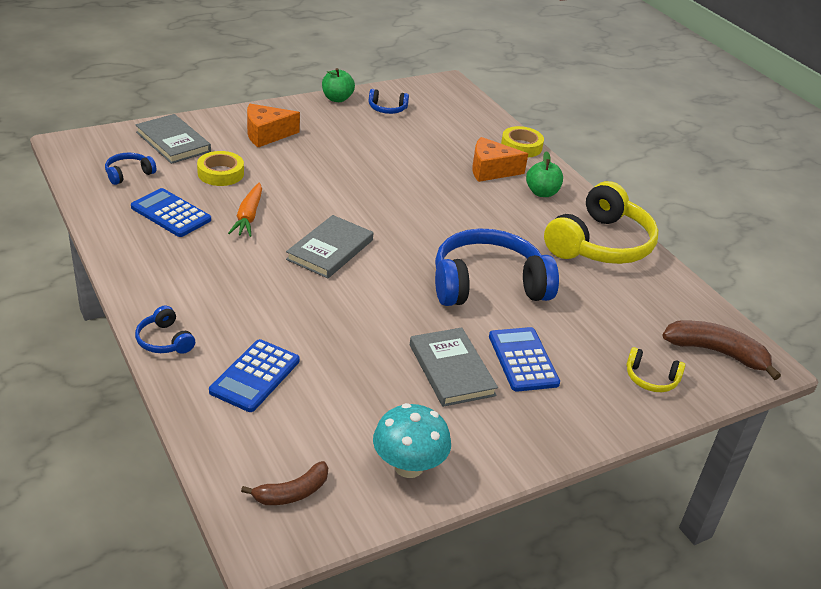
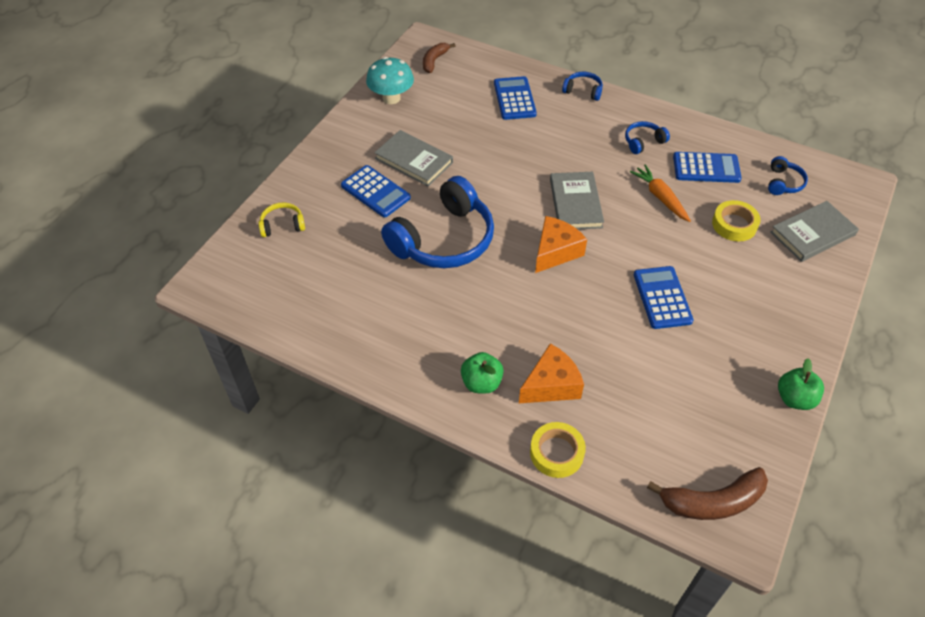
camera: 150 degrees right, 15 degrees up
(173, 142) = (812, 233): grey book -> grey book turned 45 degrees counterclockwise
(266, 134) = (771, 293): orange cheese -> orange cheese (555, 251)
(348, 168) = (662, 298): none -> blue calculator
(387, 109) = (736, 419): blue headphones -> blue headphones (643, 142)
(600, 244) = (387, 343): yellow headphones -> none
(716, 352) = (241, 276): brown banana -> brown banana (712, 501)

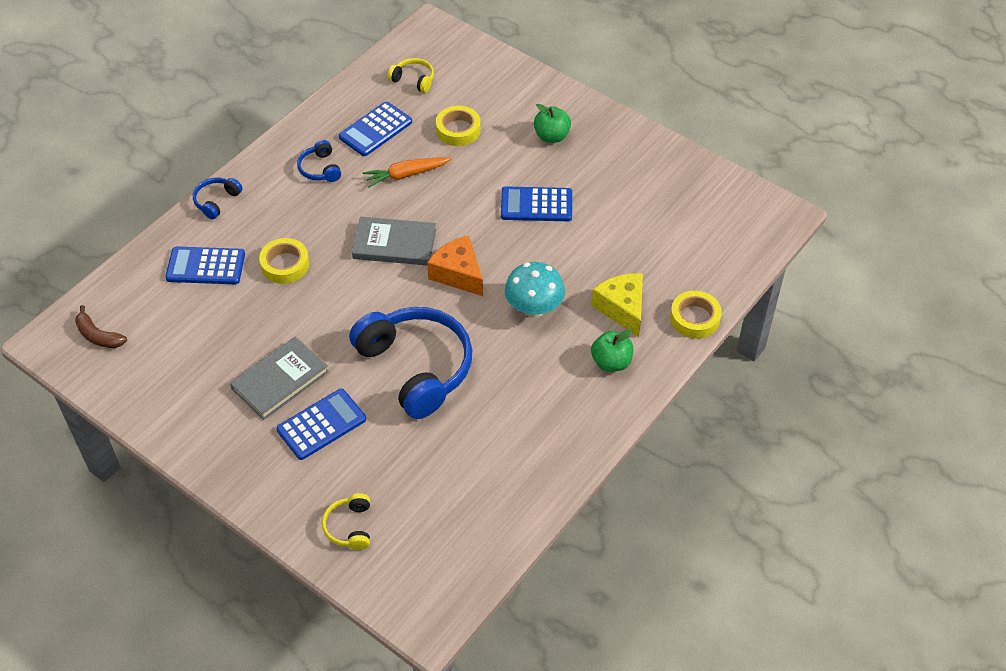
camera: 80 degrees left, 0 degrees up
(391, 98) = (154, 391): turquoise mushroom -> turquoise mushroom (534, 308)
(530, 141) = (285, 265): none -> yellow tape
(551, 385) = (622, 308): orange cheese -> yellow cheese
(706, 168) = (375, 130): blue calculator -> blue calculator turned 150 degrees counterclockwise
(712, 501) = (752, 225): brown banana -> none
(783, 183) = (413, 80): blue headphones -> yellow headphones
(794, 398) = (661, 146): green apple -> green apple (551, 136)
(812, 233) = (484, 80): grey book -> none

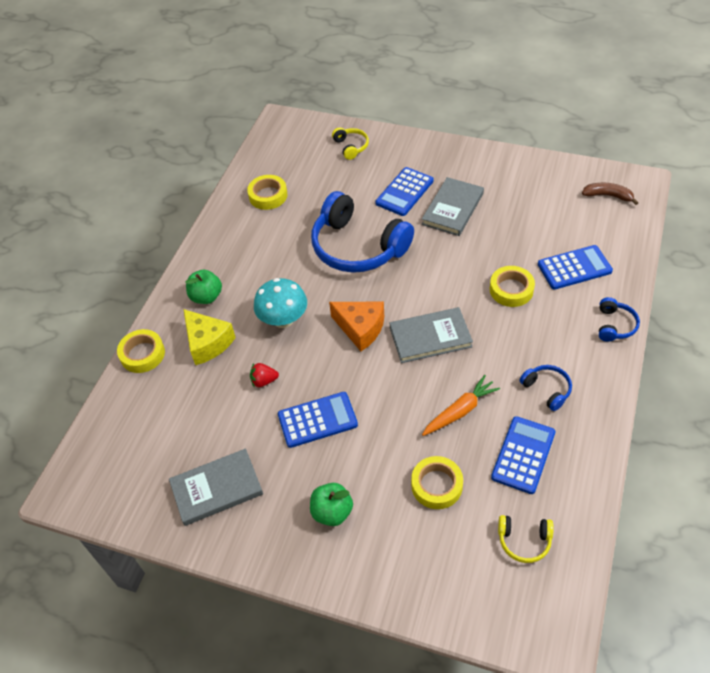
camera: 165 degrees right, 0 degrees up
(494, 482) = (268, 196): none -> yellow tape
(575, 253) = (264, 381): none -> red strawberry
(644, 179) = (216, 488): none -> grey book

